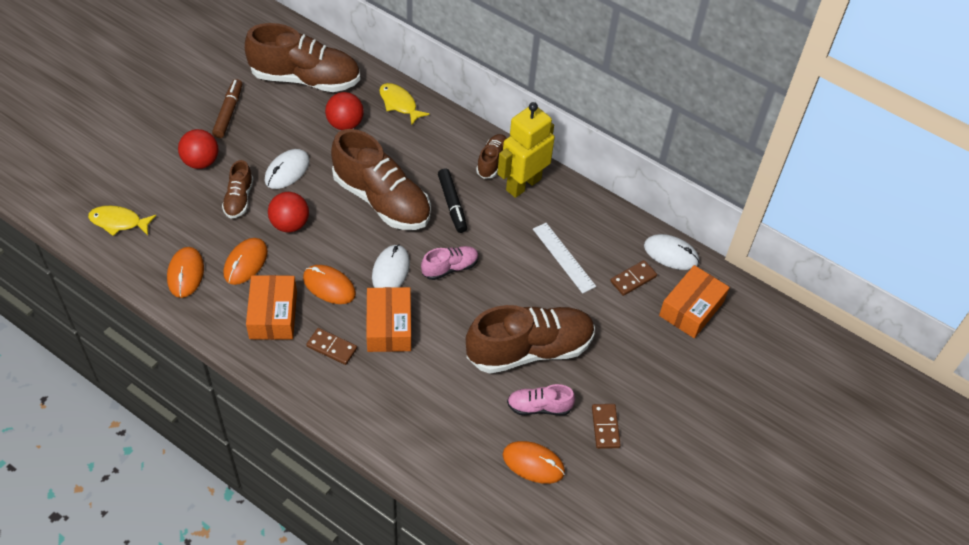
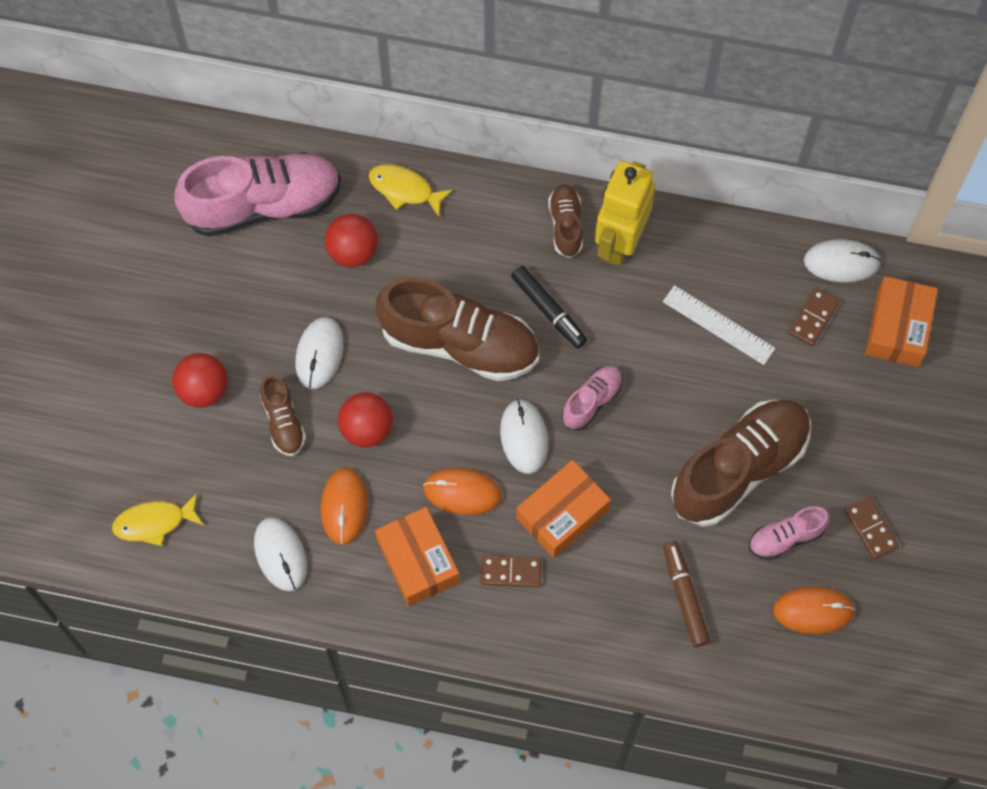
camera: 20 degrees left, 15 degrees up
(185, 273) = (280, 555): orange mouse -> white mouse
(228, 112) = (194, 300): brown marker -> brown marker (685, 596)
(305, 78) = (263, 204): brown shoe -> pink shoe
(389, 327) = (562, 514): orange box -> orange box turned 75 degrees clockwise

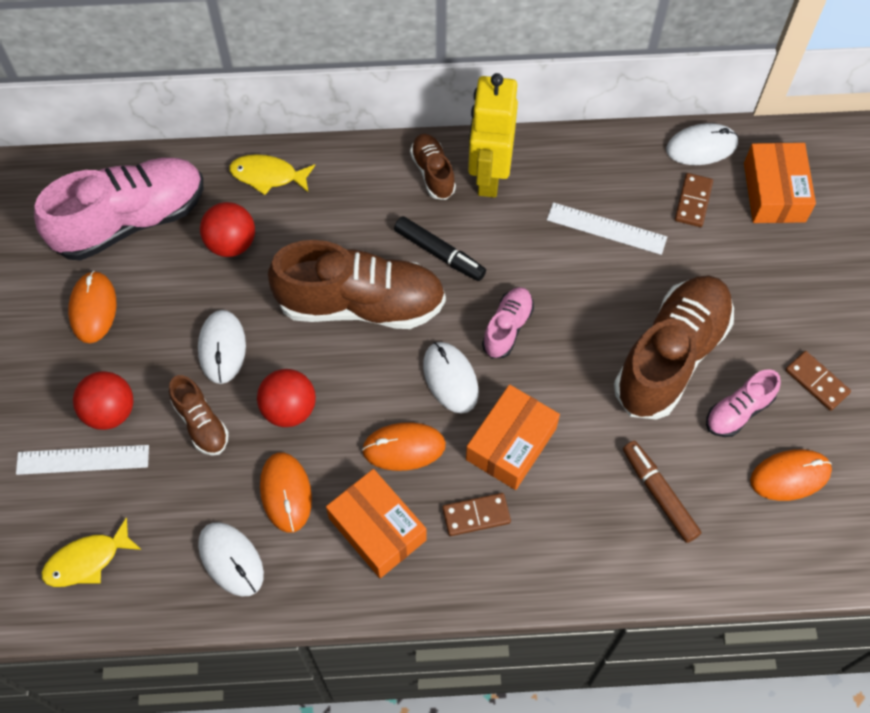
camera: 15 degrees left, 5 degrees down
(169, 429) = (83, 460): none -> white ruler
(209, 285) = (93, 308): none -> orange mouse

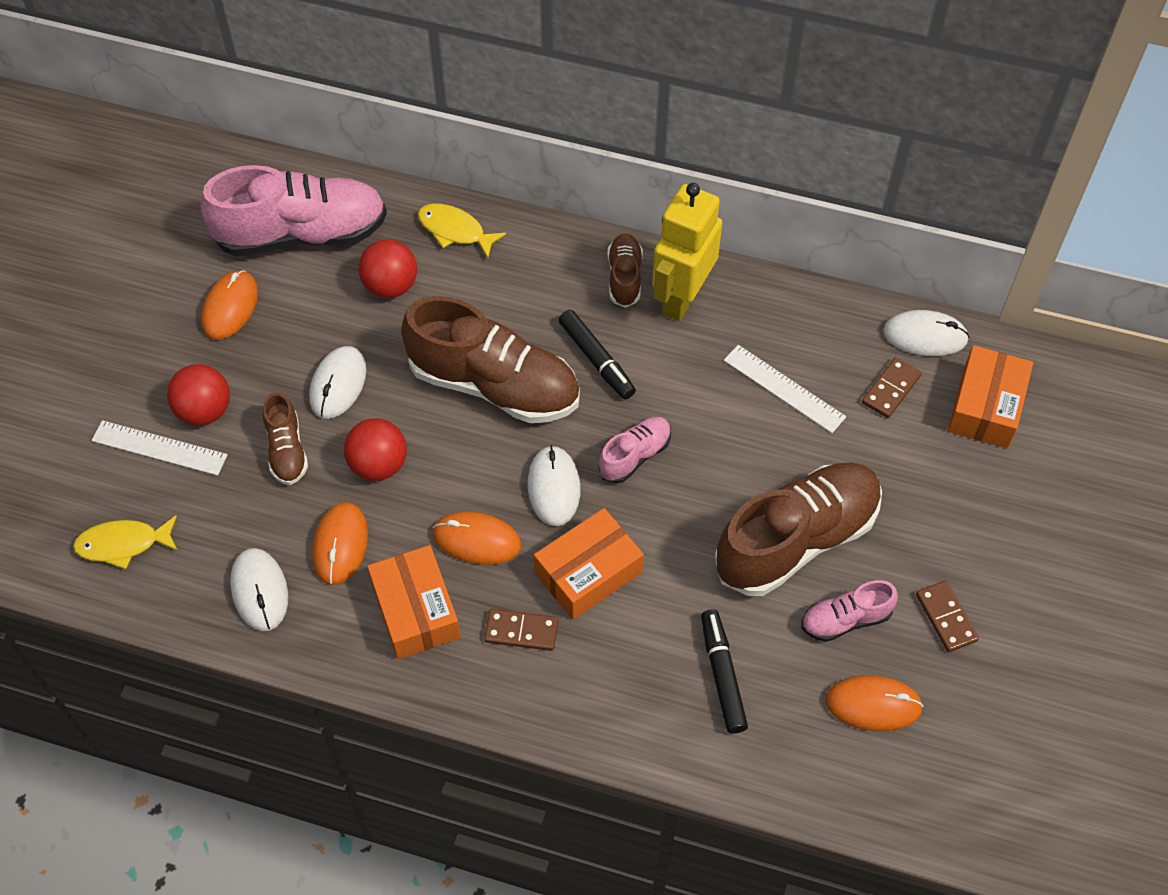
camera: 20 degrees right, 5 degrees down
(659, 494) = (722, 675): brown marker -> black marker

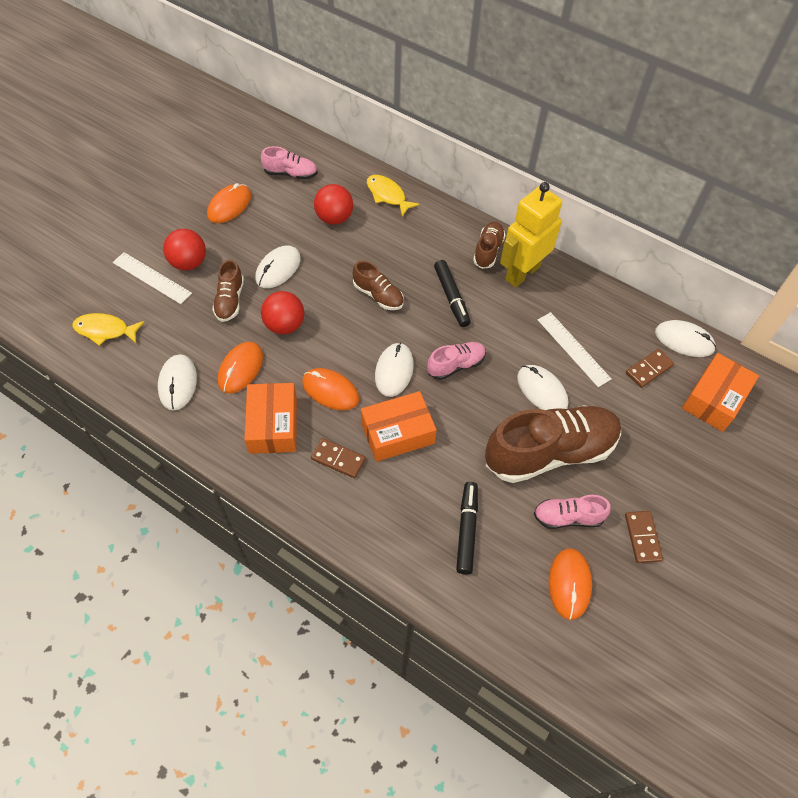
camera: 15 degrees right, 0 degrees up
(302, 234) = (290, 174): pink shoe -> pink shoe, size x0.48
(494, 385) = (378, 295): brown shoe -> brown shoe, size x0.48
(760, 458) = (542, 390): none -> white mouse
(873, 704) = (569, 584): orange mouse -> orange mouse turned 75 degrees clockwise

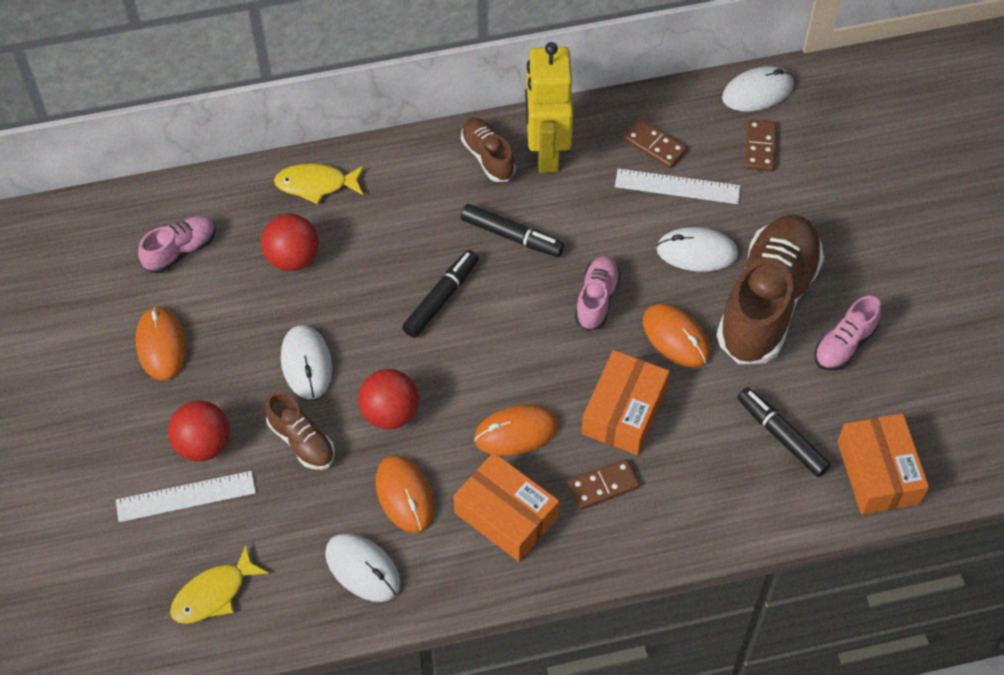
camera: 45 degrees left, 0 degrees up
(378, 295) = (441, 298): brown shoe -> black marker
(394, 371) = (549, 357): white mouse -> none
(569, 584) = (907, 398): orange mouse -> orange mouse (676, 337)
(642, 537) = (916, 304): brown domino -> brown domino (654, 146)
(714, 399) = (839, 126): orange box -> orange box (878, 472)

